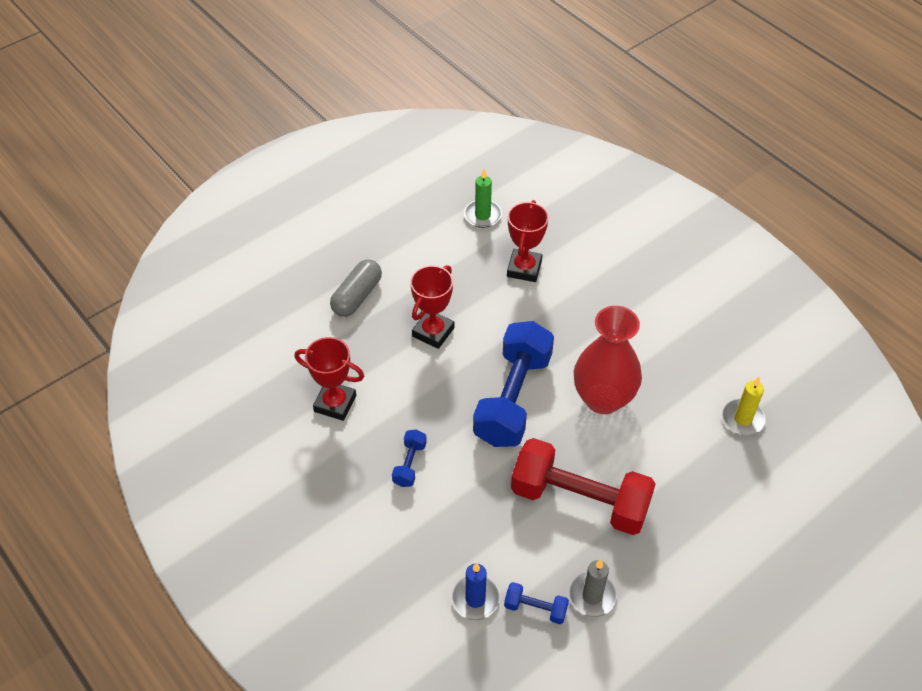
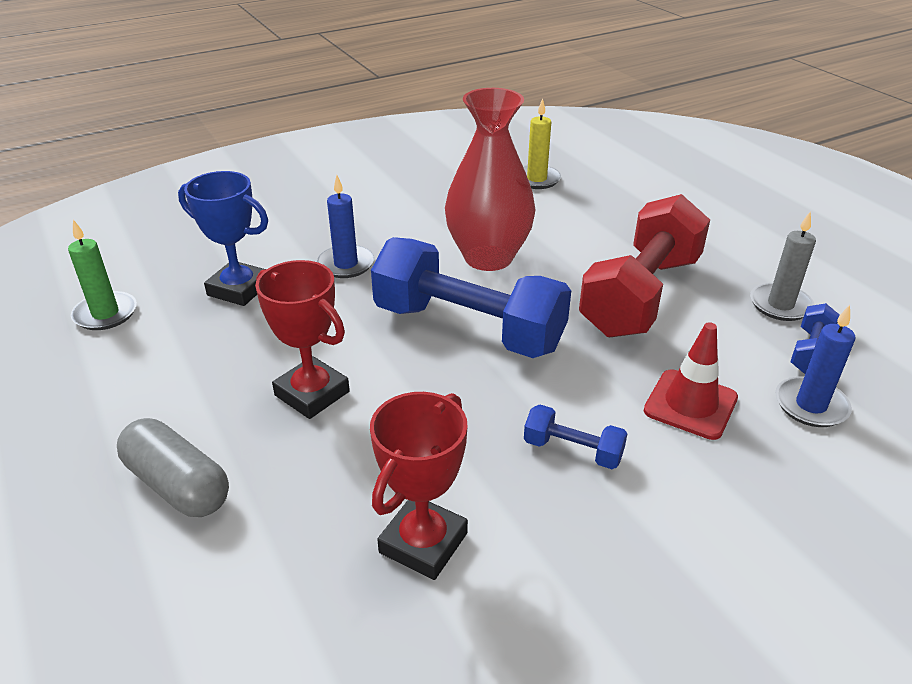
camera: 80 degrees left, 15 degrees down
(462, 527) = (690, 404): none -> red traffic cone
(524, 268) = (239, 289): red trophy -> blue trophy
(569, 316) = (346, 264): none -> blue candle

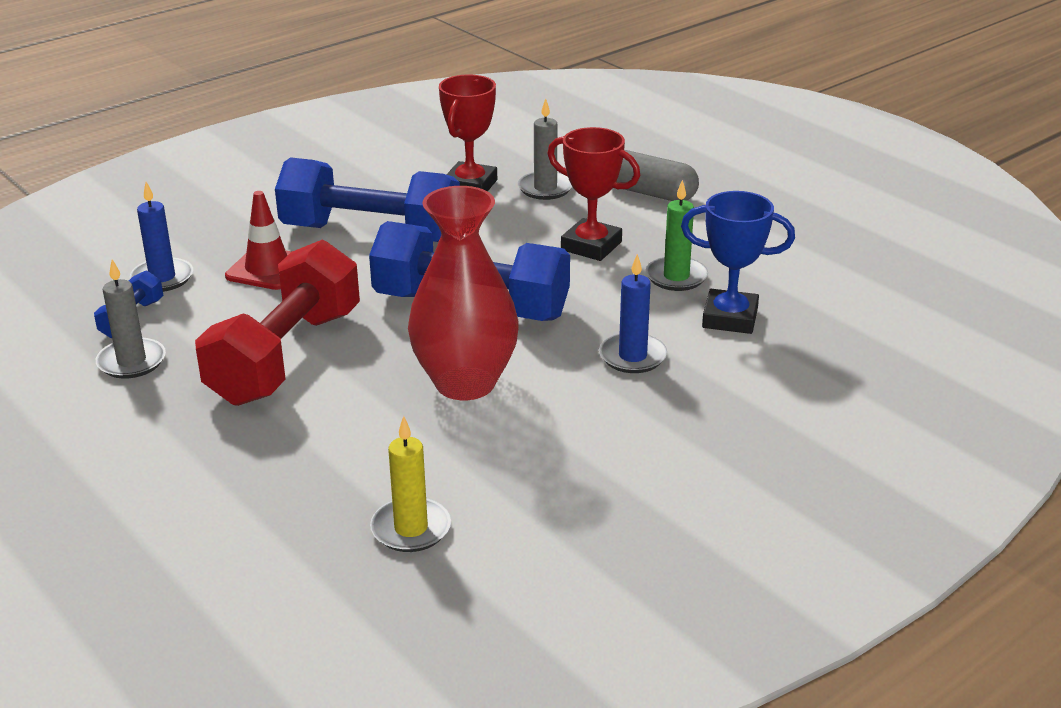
camera: 170 degrees right, 5 degrees down
(105, 314) = (838, 283): green candle -> green candle (676, 277)
(315, 518) = (545, 188): none -> grey candle
(572, 450) = (371, 234): blue dumbbell -> blue dumbbell, size x2.33

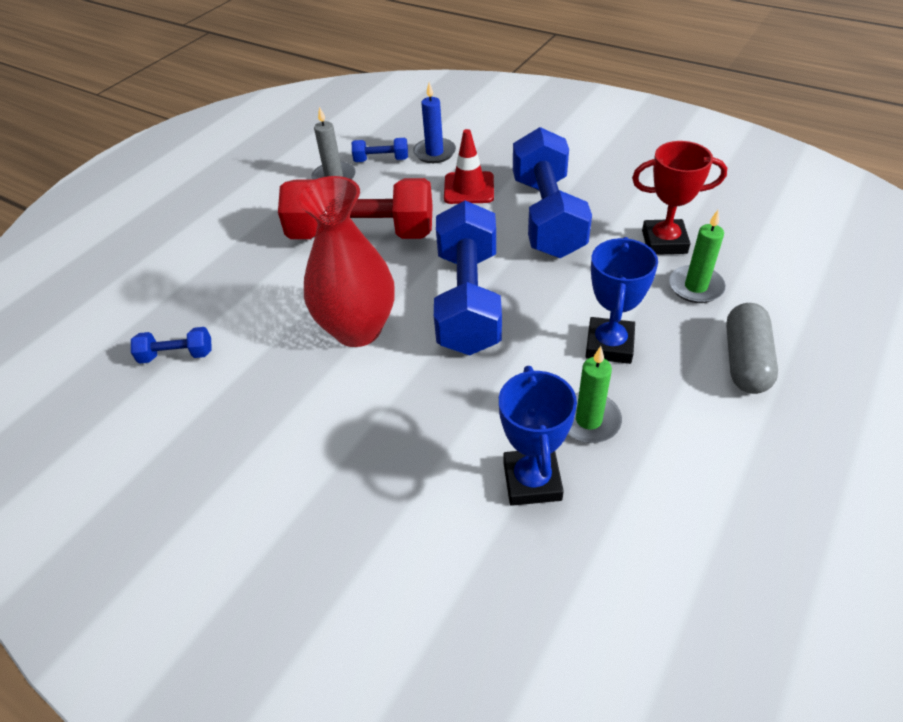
camera: 75 degrees right, 15 degrees up
(411, 529) = (177, 355): yellow candle -> blue dumbbell
(545, 188) = (695, 287): grey candle -> green candle
(591, 246) = (609, 345): red trophy -> blue trophy
(632, 356) = (433, 421): blue candle -> none

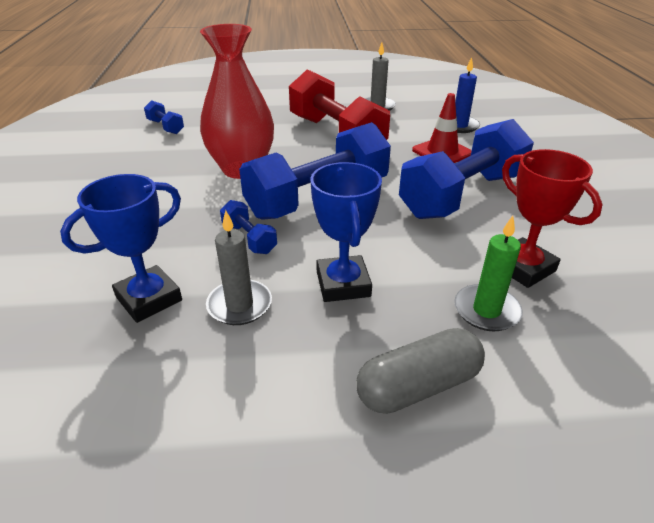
camera: 50 degrees right, 10 degrees down
(381, 160) = (420, 113): blue dumbbell -> blue dumbbell (249, 239)
(588, 420) = (239, 305): green candle -> grey candle
(609, 345) = (343, 284): blue trophy -> blue trophy turned 75 degrees counterclockwise

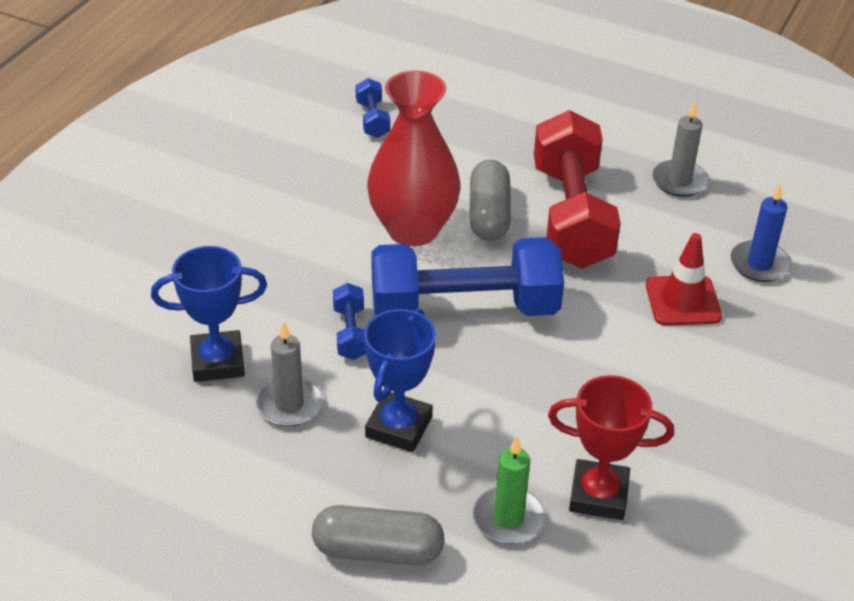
camera: 30 degrees right, 5 degrees up
(285, 148) = (489, 215): none -> grey capsule
(462, 195) = (635, 377): blue dumbbell -> none
(523, 267) = (598, 495): red trophy -> red trophy turned 75 degrees counterclockwise

